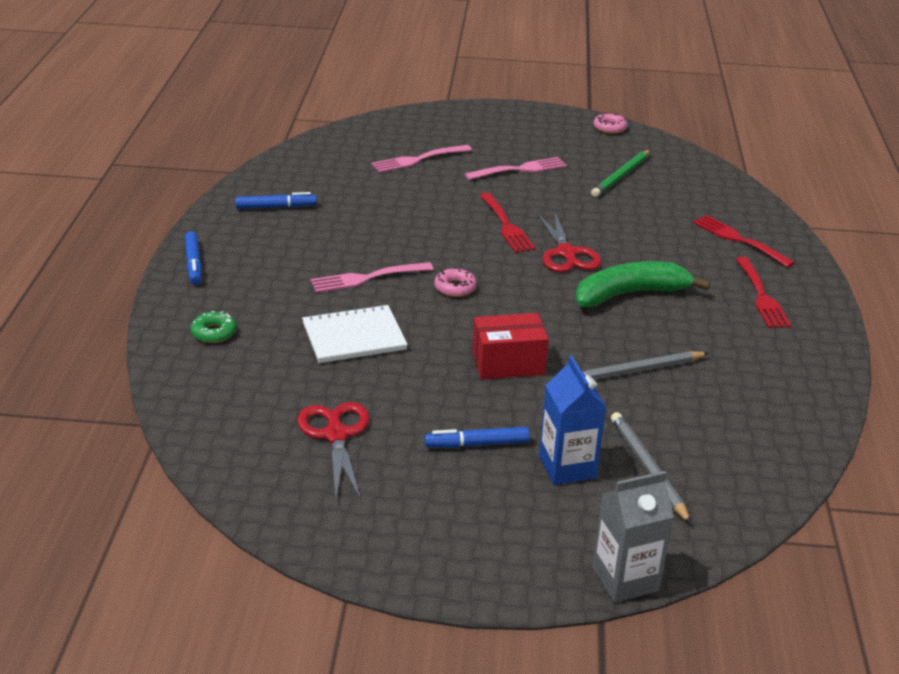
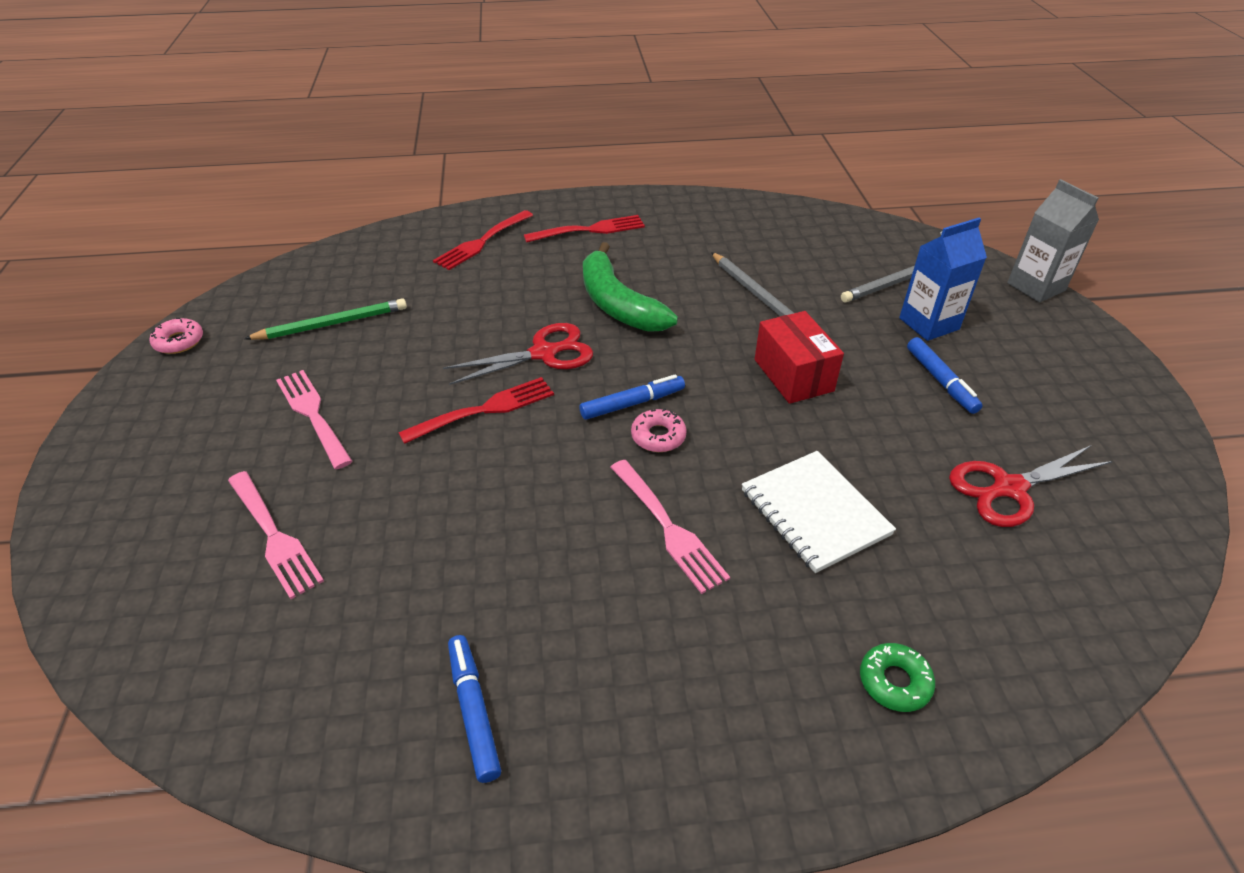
camera: 100 degrees left, 10 degrees up
(193, 264) = (714, 789): blue marker -> blue marker (632, 403)
(621, 176) = (332, 324): green pencil -> green pencil turned 45 degrees counterclockwise

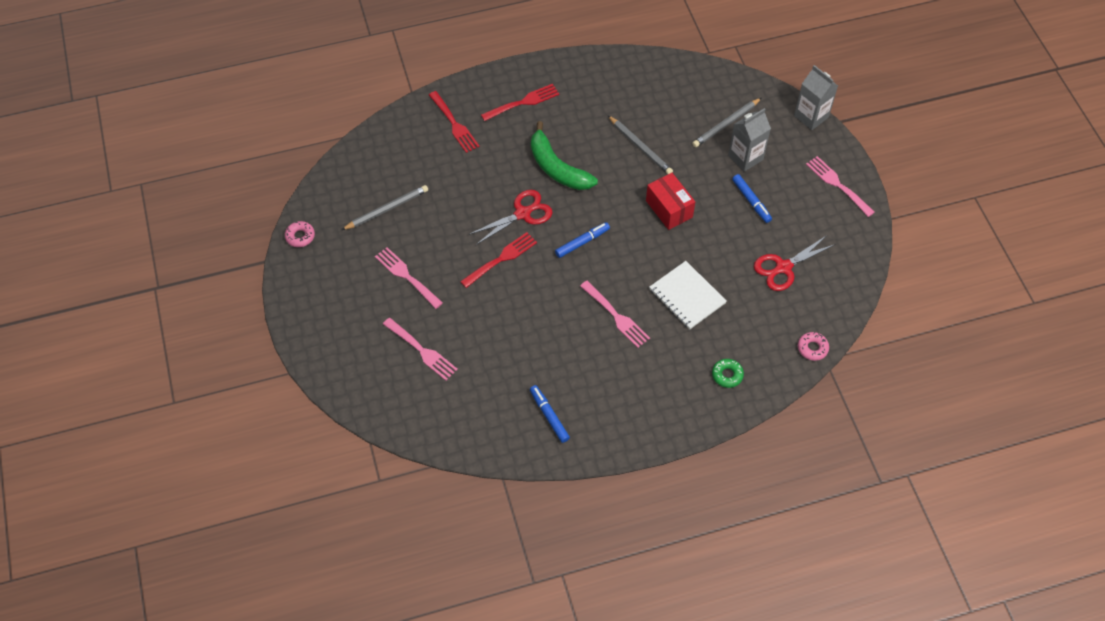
camera: 10 degrees left, 15 degrees up
(332, 324) = (387, 209): green pencil -> grey pencil
(482, 242) = (454, 124): red fork -> red fork turned 60 degrees counterclockwise
(658, 436) = (600, 262): pink donut -> pink donut (812, 348)
(929, 324) = (745, 157): blue carton -> grey carton
(1097, 376) = (837, 184): none -> pink fork

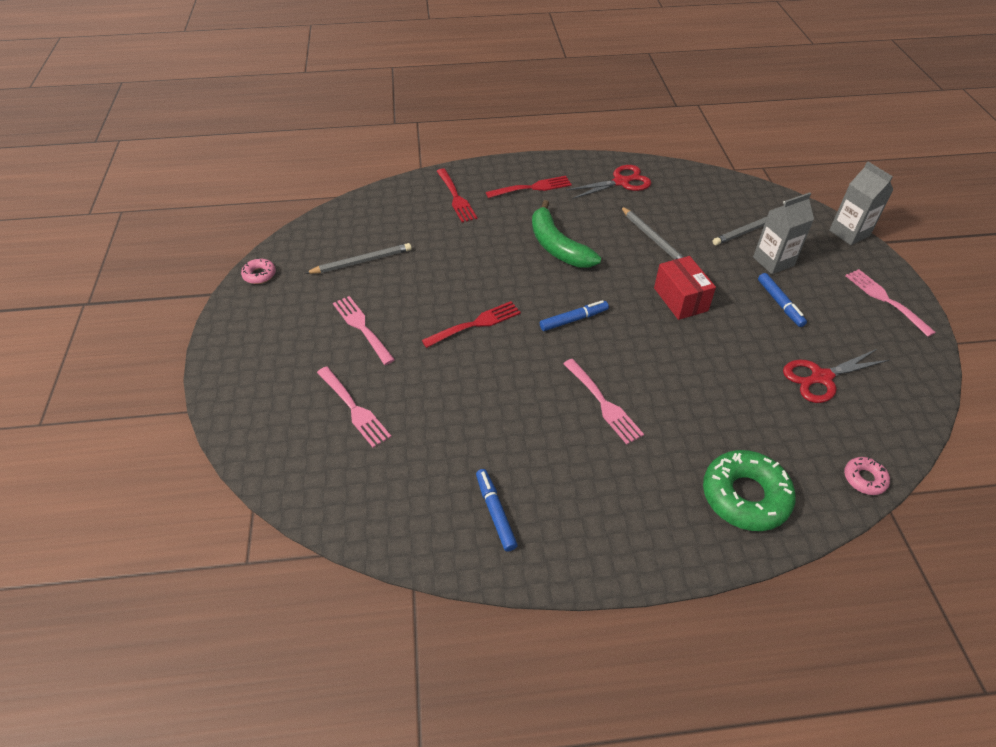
camera: 10 degrees right, 10 degrees down
(522, 213) = (510, 283): red scissors -> red scissors (621, 182)
(687, 296) = (696, 393): white notebook -> none
(727, 375) = (745, 496): green donut -> green donut, size x2.04

